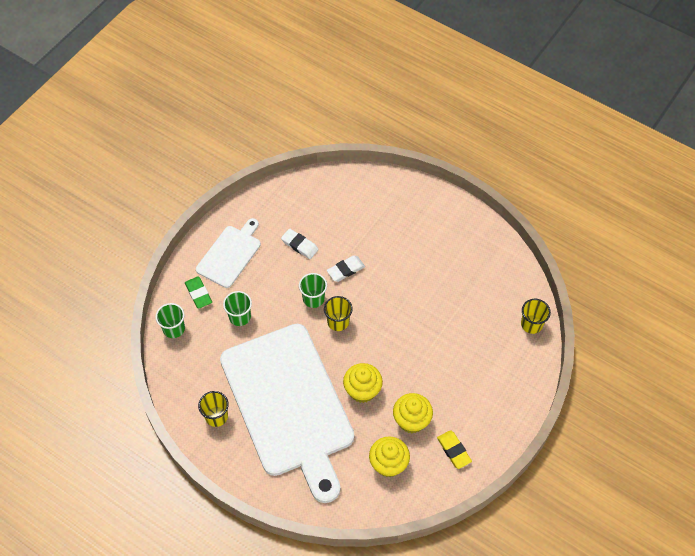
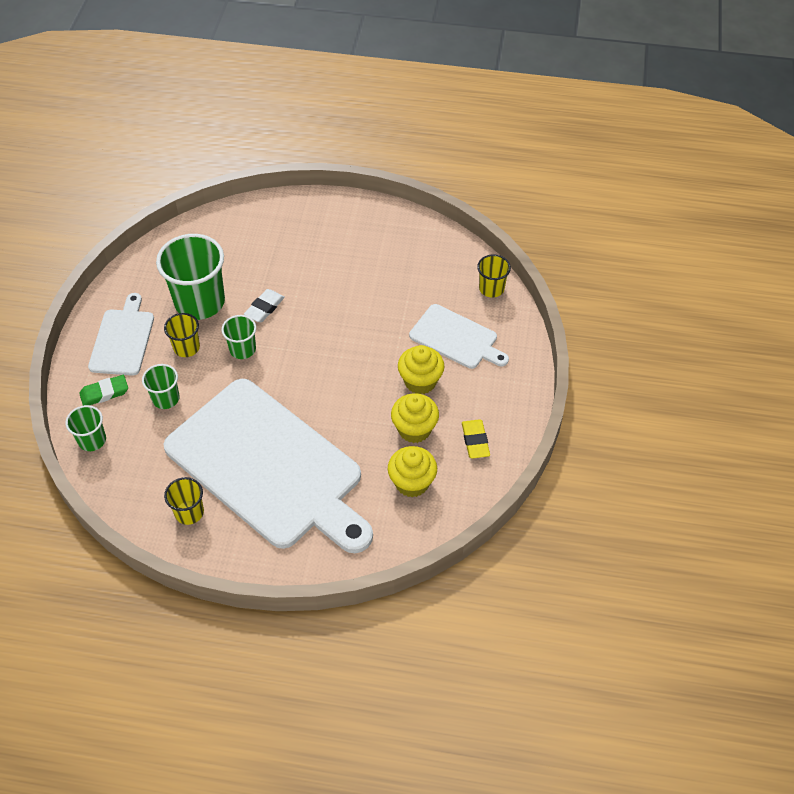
camera: 25 degrees left, 5 degrees down
(198, 294) = (104, 393): green eraser -> green eraser turned 60 degrees counterclockwise
(299, 245) = (199, 302): white eraser -> green cup
(338, 322) = (282, 362): yellow cup -> yellow cup (186, 347)
(362, 390) = (345, 420): yellow cupcake -> yellow cupcake (420, 381)
(453, 450) = (475, 441): yellow eraser -> yellow eraser turned 45 degrees clockwise
(482, 356) = (456, 338): none -> white cutting board

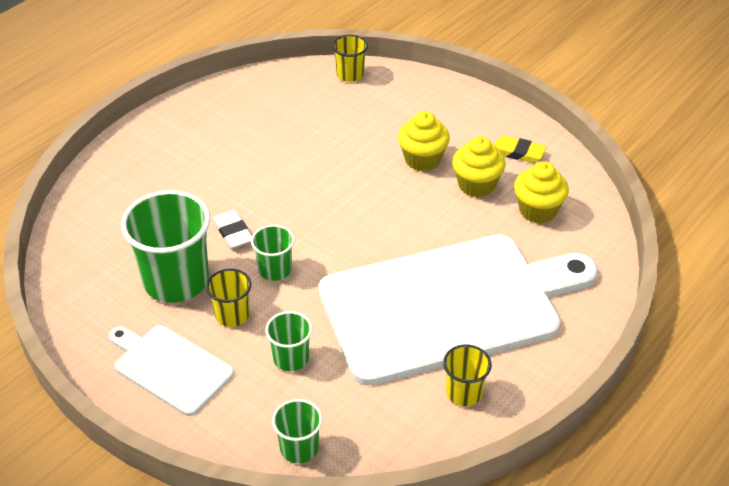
camera: 60 degrees left, 10 degrees down
(104, 393) = (237, 412): green eraser -> none
(456, 338) = (390, 118): white cutting board -> none

